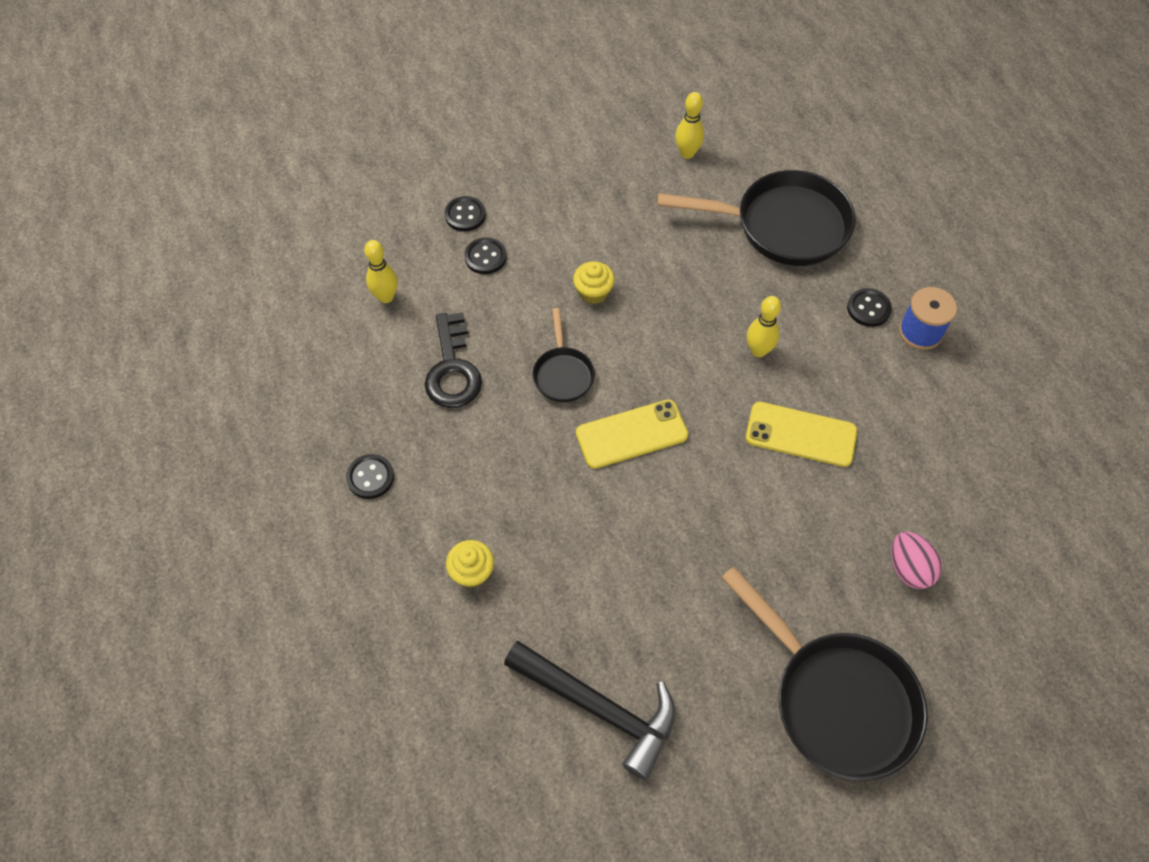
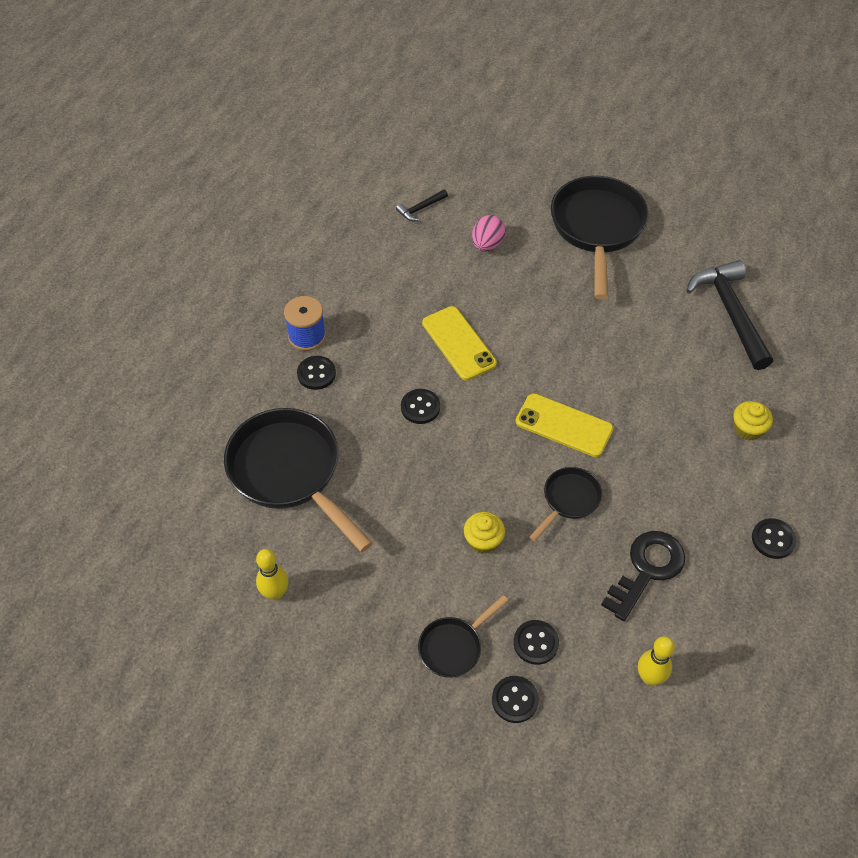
camera: 135 degrees left, 5 degrees down
(537, 213) = (454, 646): none -> black pan
(758, 350) = (420, 407): yellow bowling pin -> black button
(1020, 552) = (420, 209): none -> black hammer

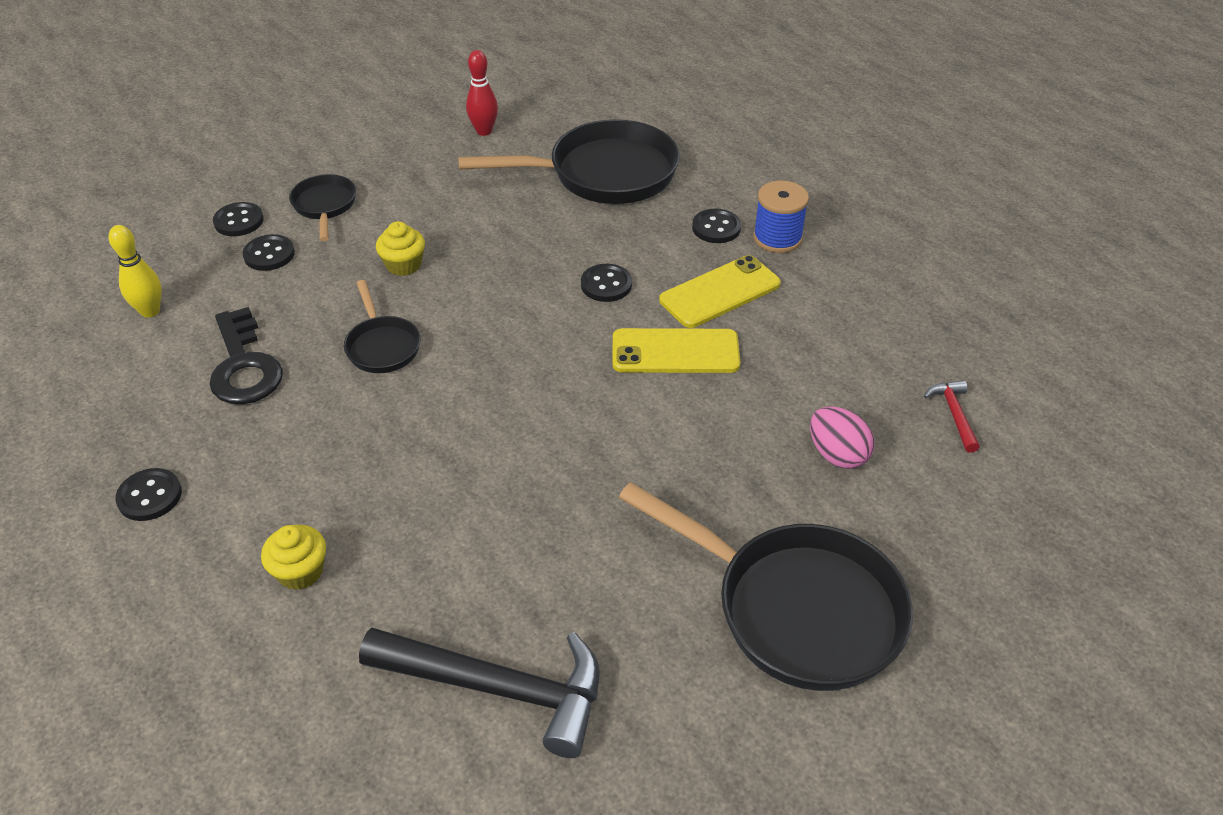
camera: 120 degrees right, 10 degrees down
(275, 593) = (484, 131): yellow bowling pin -> red bowling pin
(420, 209) = (954, 414): black hammer -> red hammer
(564, 425) = (477, 389): yellow phone -> yellow phone (720, 292)

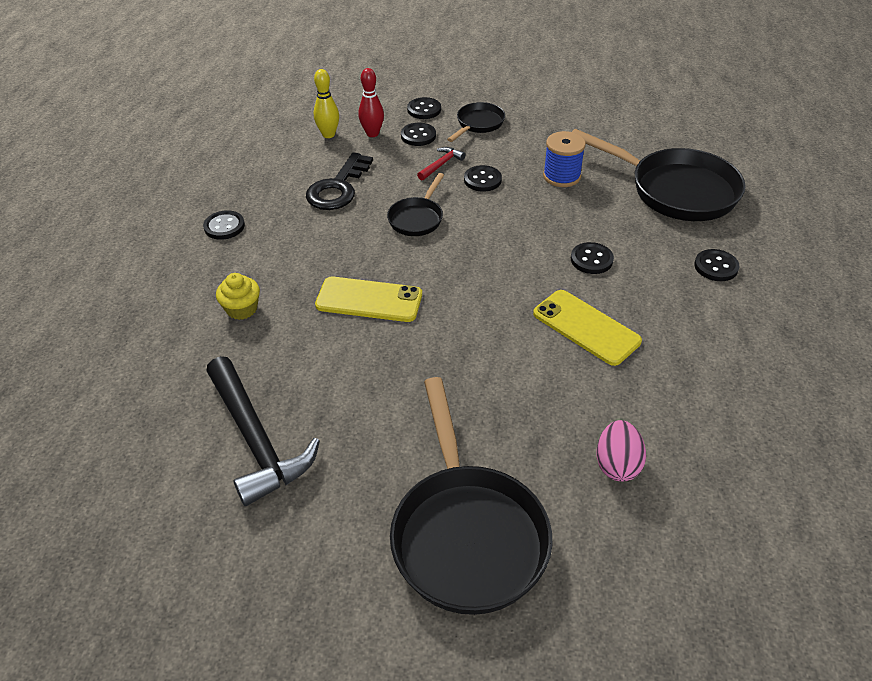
camera: 45 degrees right, 0 degrees up
(403, 265) = (482, 180): yellow cupcake -> black button
(484, 131) = (626, 125): red bowling pin -> red bowling pin (372, 134)
(720, 292) = (665, 309): yellow phone -> yellow phone (369, 300)
(777, 238) = (756, 299): blue spool -> blue spool (561, 176)
(954, 414) = (745, 502): red hammer -> red hammer (441, 164)

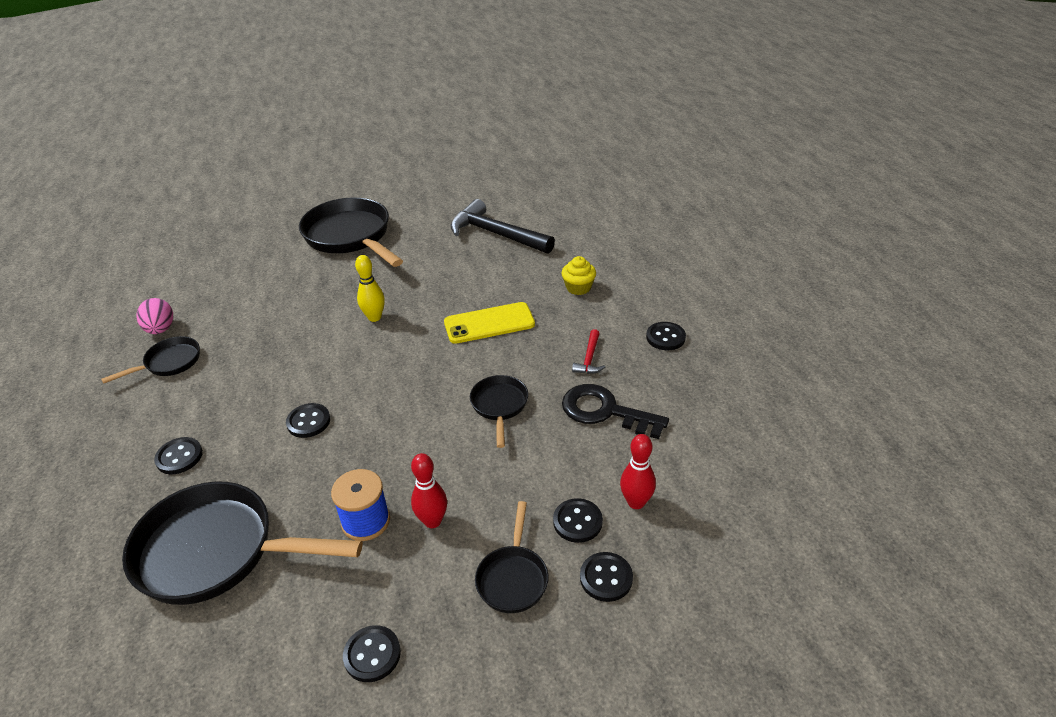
camera: 155 degrees right, 5 degrees down
(328, 134) = (685, 479): yellow bowling pin -> yellow bowling pin (374, 317)
(338, 188) = (605, 411): black key -> black key turned 60 degrees counterclockwise
(441, 164) = (518, 484): red hammer -> red hammer (589, 358)
(482, 180) = (458, 479): black button -> black button (372, 655)
(514, 163) = (432, 521): none -> red bowling pin
(586, 327) = (303, 360): yellow phone -> none
(617, 464) = (268, 287): pink egg -> pink egg (160, 329)
(746, 380) = (169, 363): none -> black pan

